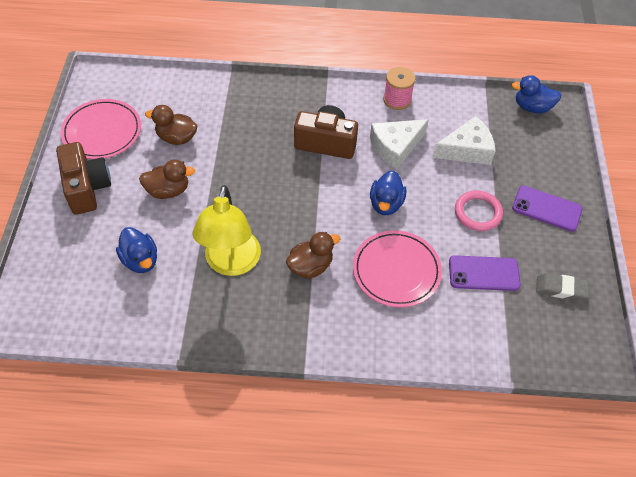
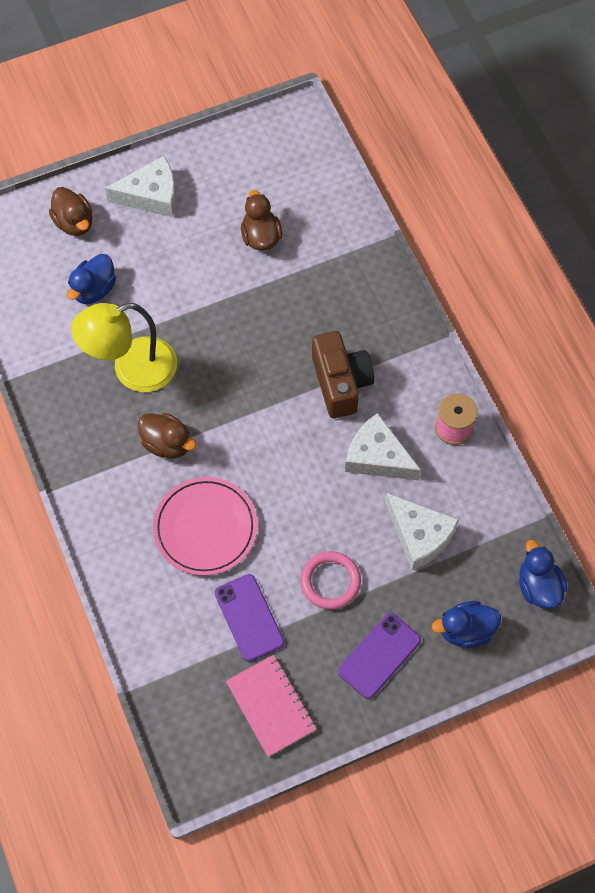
camera: 65 degrees right, 10 degrees up
(87, 188) = (151, 196): brown camera -> white cheese
(102, 132) = (228, 166): pink plate -> none
(168, 190) = (188, 267): brown duck -> brown duck (74, 222)
(386, 204) = (288, 481): blue duck -> blue duck (465, 630)
(546, 208) = (379, 655): purple phone -> purple phone turned 45 degrees clockwise
(560, 289) = (271, 706): grey eraser -> pink notebook

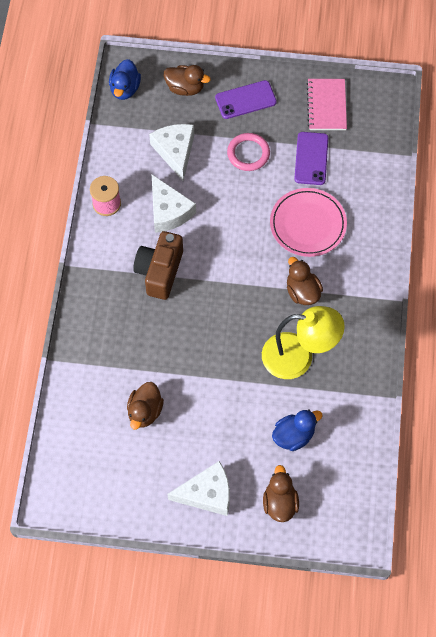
camera: 150 degrees left, 0 degrees up
(151, 196) = (207, 493): white cheese -> white cheese turned 150 degrees clockwise
(465, 630) = (185, 88): blue duck -> brown duck

